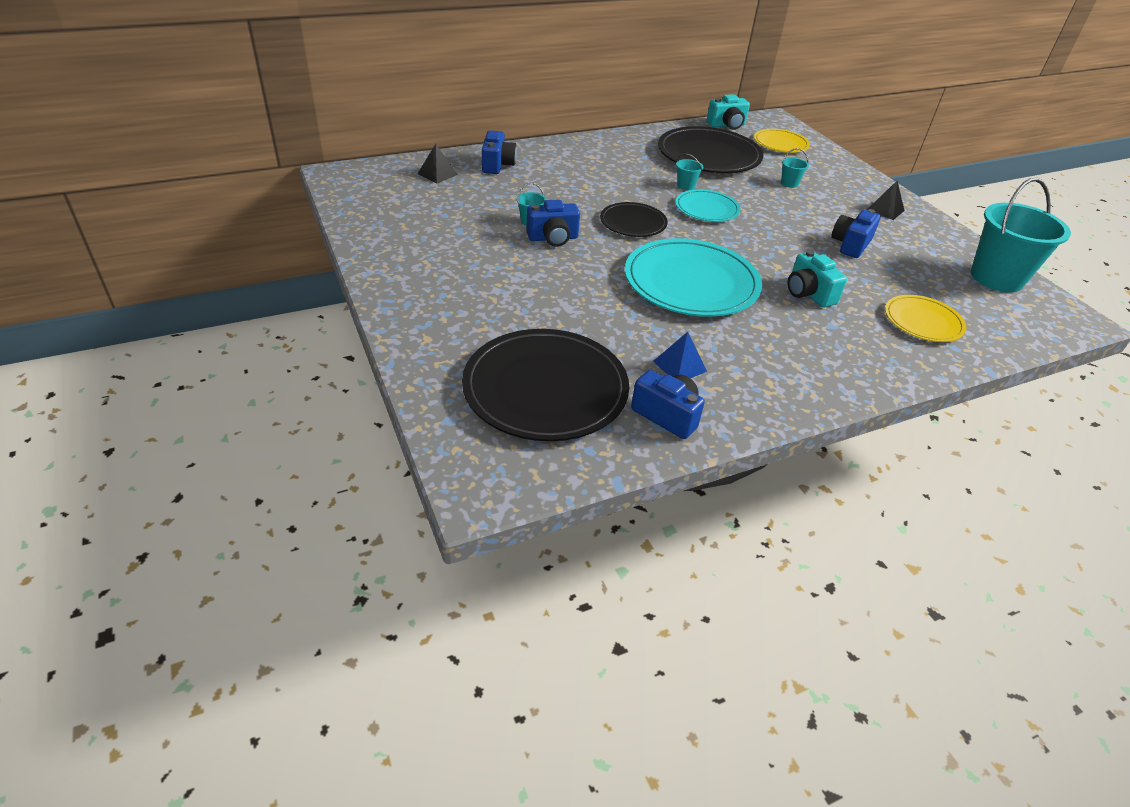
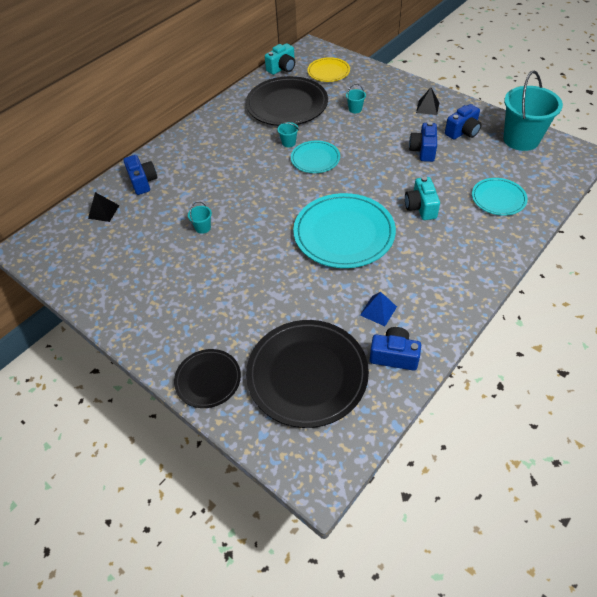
camera: 20 degrees left, 10 degrees up
(553, 238) = (228, 236): blue camera -> blue camera (462, 132)
(633, 223) = (274, 195): black plate -> black plate (208, 379)
(808, 293) = (420, 207): turquoise camera -> turquoise camera turned 45 degrees clockwise
(923, 321) = (498, 198): yellow plate -> turquoise plate

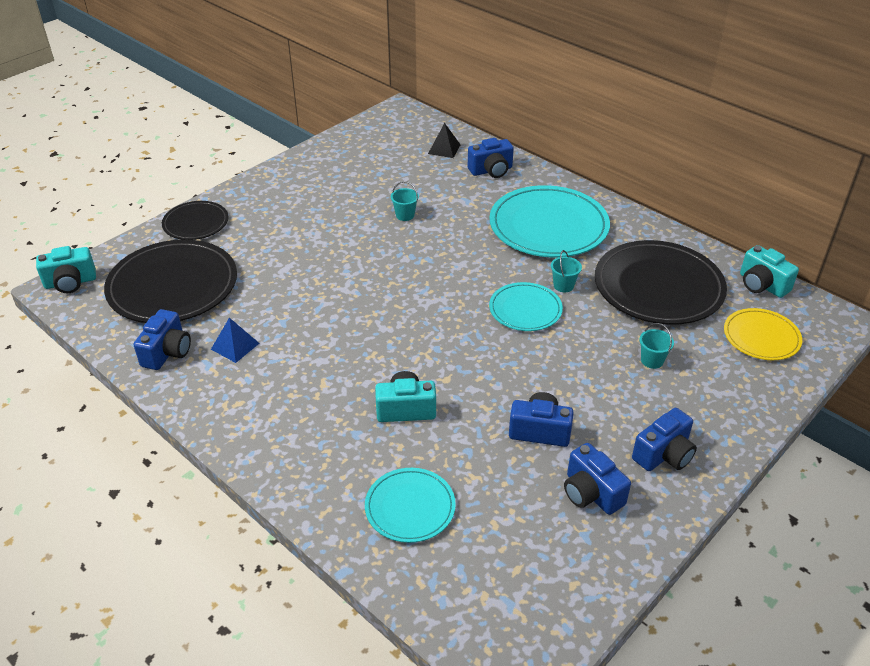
camera: 90 degrees right, 10 degrees down
(309, 470) = (70, 282): none -> turquoise camera
(344, 233) = (370, 327): turquoise plate -> turquoise plate (548, 226)
(427, 107) = (664, 455): black pyramid -> blue camera
(521, 139) = (568, 579): turquoise bucket -> none

